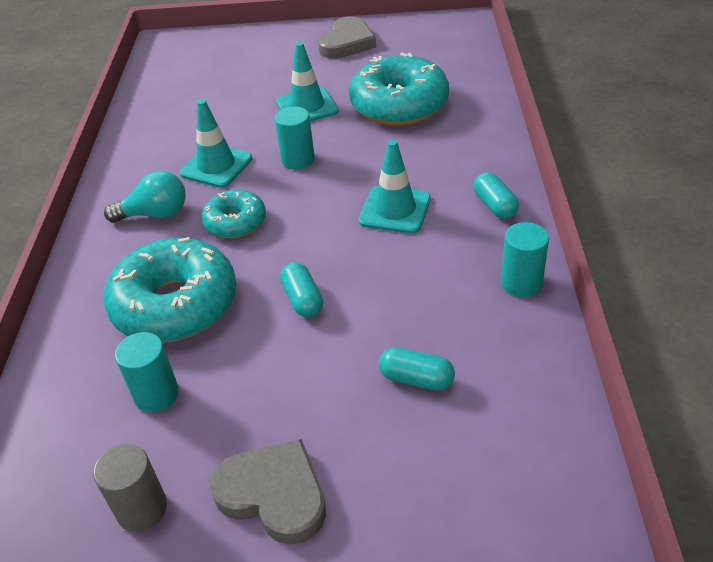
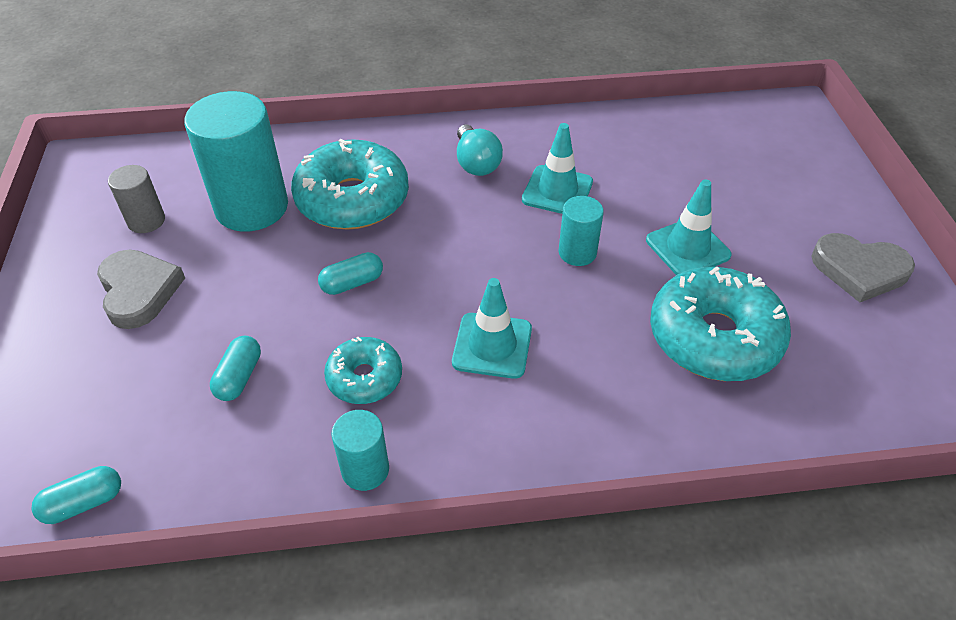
camera: 80 degrees right, 5 degrees up
(156, 394) = (252, 207): turquoise cylinder -> turquoise cylinder, size x2.00
(235, 222) = (466, 219): turquoise donut -> turquoise donut (364, 378)
(274, 494) = (139, 291): grey heart -> grey heart turned 45 degrees counterclockwise
(495, 205) = (506, 445): turquoise capsule -> turquoise capsule (84, 503)

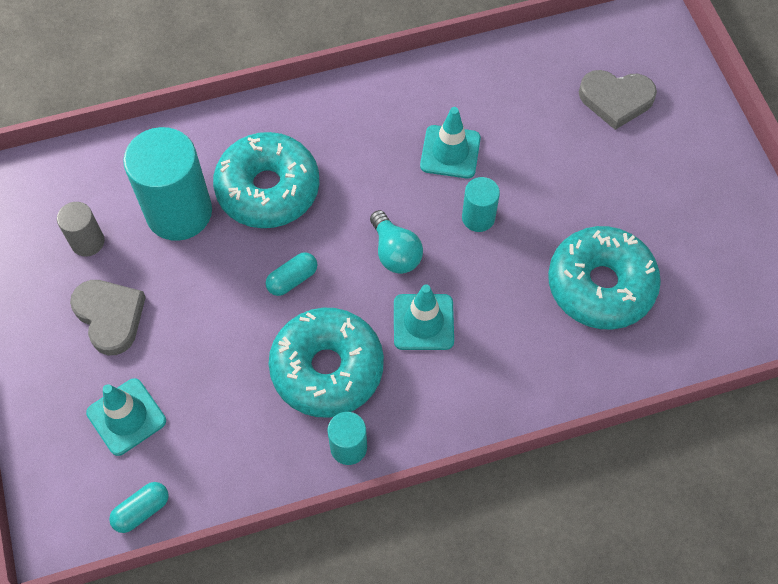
camera: 10 degrees left, 15 degrees up
(239, 377) = (225, 384): turquoise capsule -> none
(364, 378) = (327, 368): turquoise donut -> turquoise donut, size x1.82
(476, 163) = (371, 130): turquoise light bulb -> turquoise light bulb (395, 252)
(687, 248) = (571, 198): turquoise traffic cone -> turquoise traffic cone (126, 417)
(859, 270) = (714, 199): grey heart -> grey heart (616, 100)

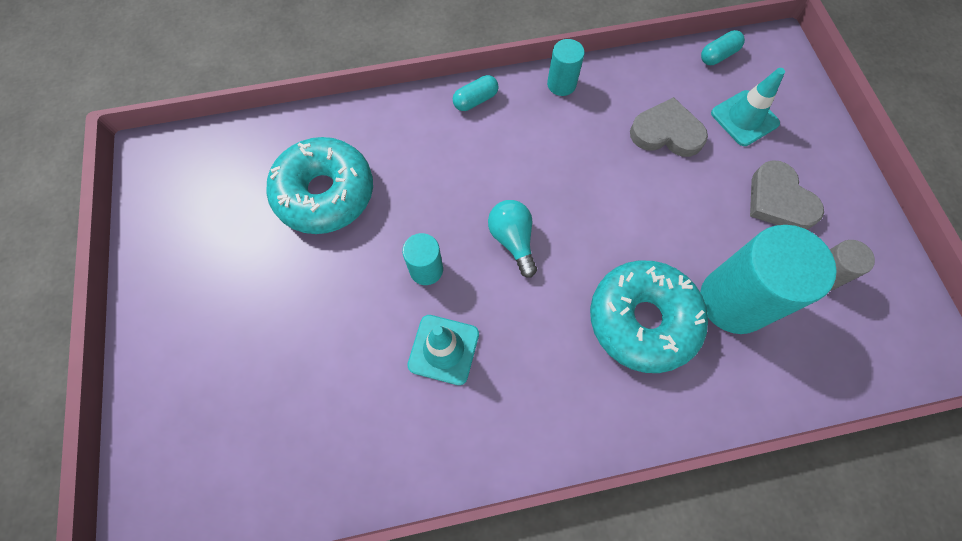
camera: 175 degrees left, 5 degrees up
(292, 279) = (612, 221): turquoise capsule -> turquoise capsule (475, 100)
(327, 368) = (578, 142): turquoise donut -> none
(423, 322) = (492, 174): turquoise traffic cone -> none
(616, 100) = (240, 404): grey heart -> grey heart (666, 132)

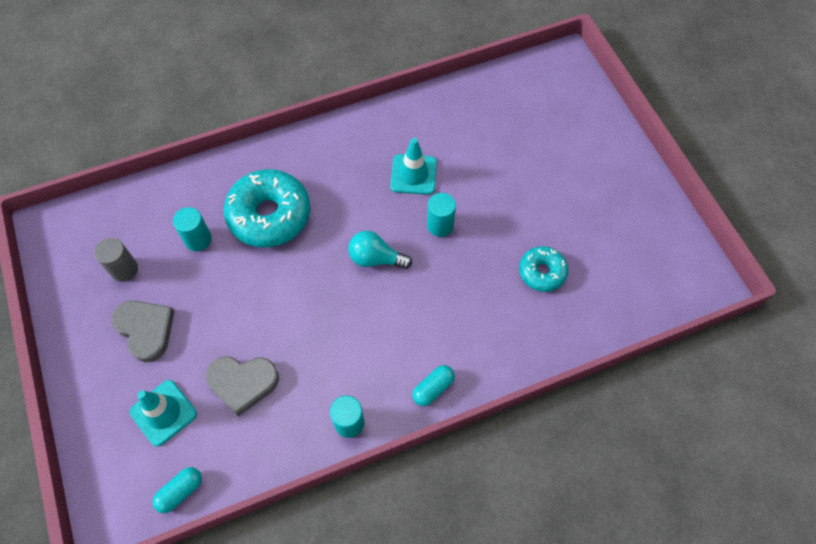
camera: 170 degrees right, 5 degrees down
(325, 193) = (542, 272): turquoise donut -> turquoise donut, size x0.55
(513, 240) = (375, 258): turquoise light bulb -> turquoise light bulb turned 135 degrees clockwise
(733, 301) = (198, 239): turquoise cylinder -> turquoise cylinder, size x0.50

